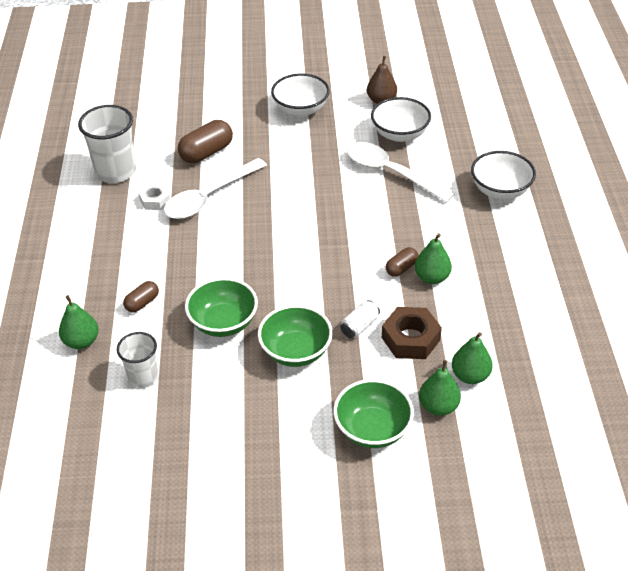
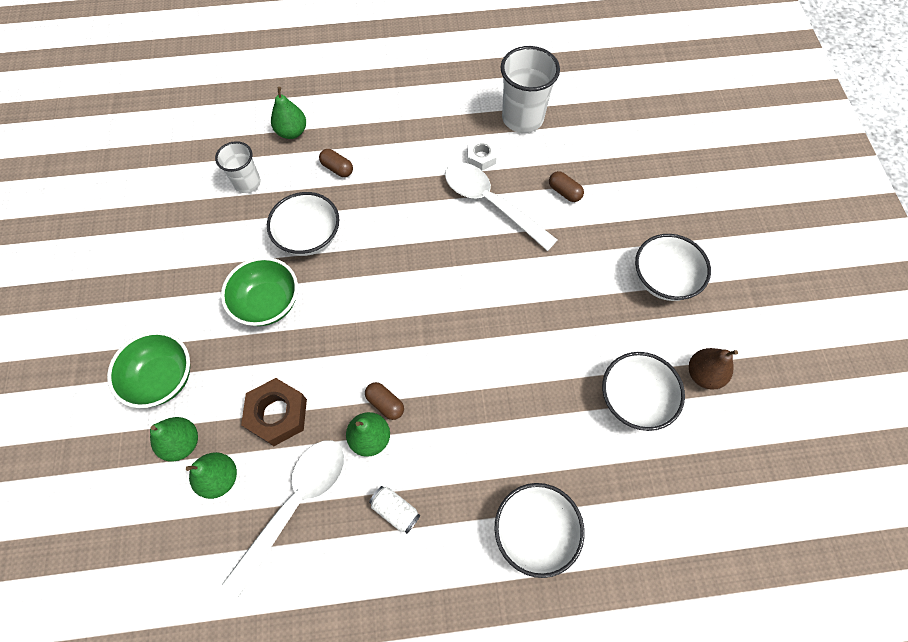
camera: 85 degrees right, 20 degrees up
(206, 153) = (564, 192): brown capsule -> brown capsule, size x0.57
(223, 323) = (309, 237): green bowl -> white bowl
(359, 326) = (298, 361): white can -> white can (395, 510)
(390, 172) = (554, 389): white spoon -> white spoon (296, 504)

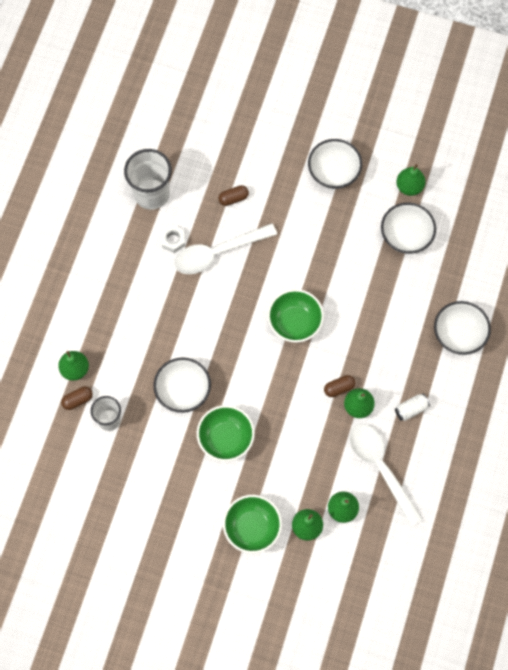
camera: 65 degrees left, 5 degrees up
(277, 414) = (314, 459): brown nut -> none
(337, 168) = (129, 348): brown capsule -> brown capsule (77, 400)
(447, 317) = (295, 322): none -> green bowl
(703, 374) = (409, 187): brown pear -> green pear

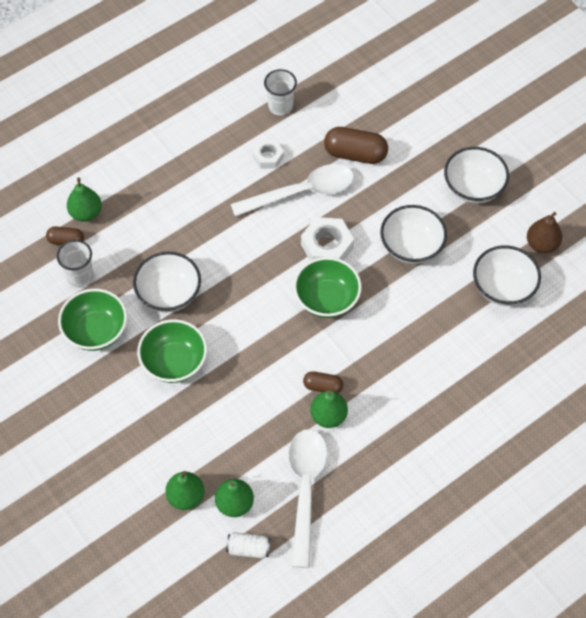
camera: 35 degrees right, 10 degrees down
(151, 194) = (280, 106): white cup -> white cup, size x0.61
(218, 253) = (301, 192): white spoon -> white spoon turned 150 degrees clockwise
(233, 198) = (355, 154): brown capsule -> brown capsule, size x1.76
(252, 528) = (132, 461): green bowl -> green bowl (96, 331)
(266, 283) = (327, 246): none -> white nut
(409, 187) = (542, 244): green pear -> brown pear
(411, 409) = (381, 453): white can -> white can (248, 549)
(459, 334) = (488, 413): white bowl -> white bowl (411, 246)

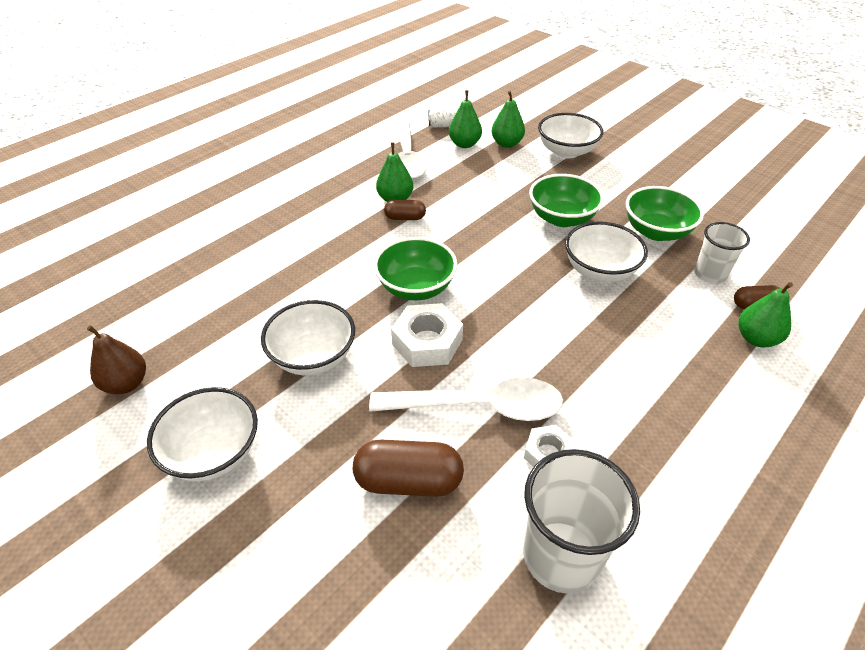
camera: 170 degrees right, 15 degrees down
(280, 106) = (561, 556): white cup -> white cup, size x1.64
(301, 192) = (479, 406): white spoon -> white spoon turned 150 degrees counterclockwise
(503, 287) = (194, 326): white bowl -> white bowl (566, 151)

